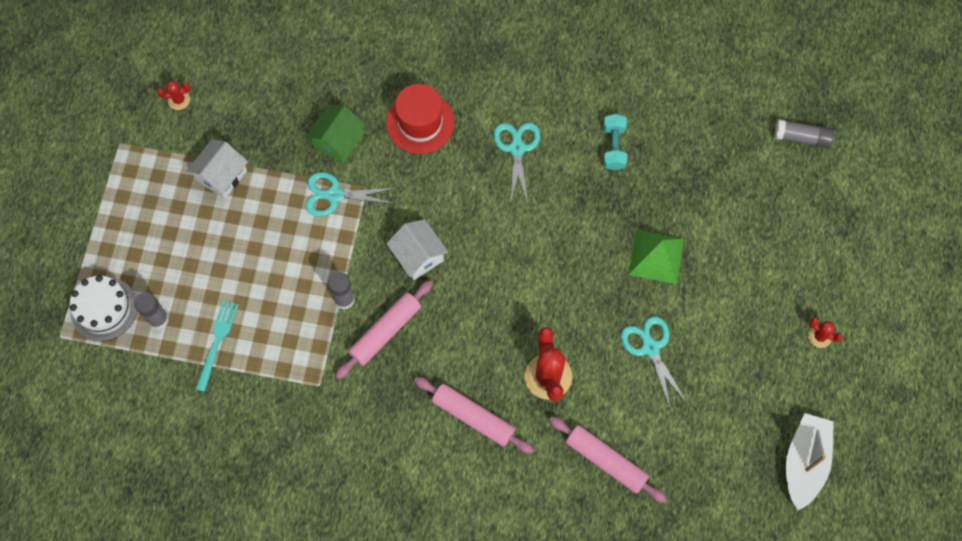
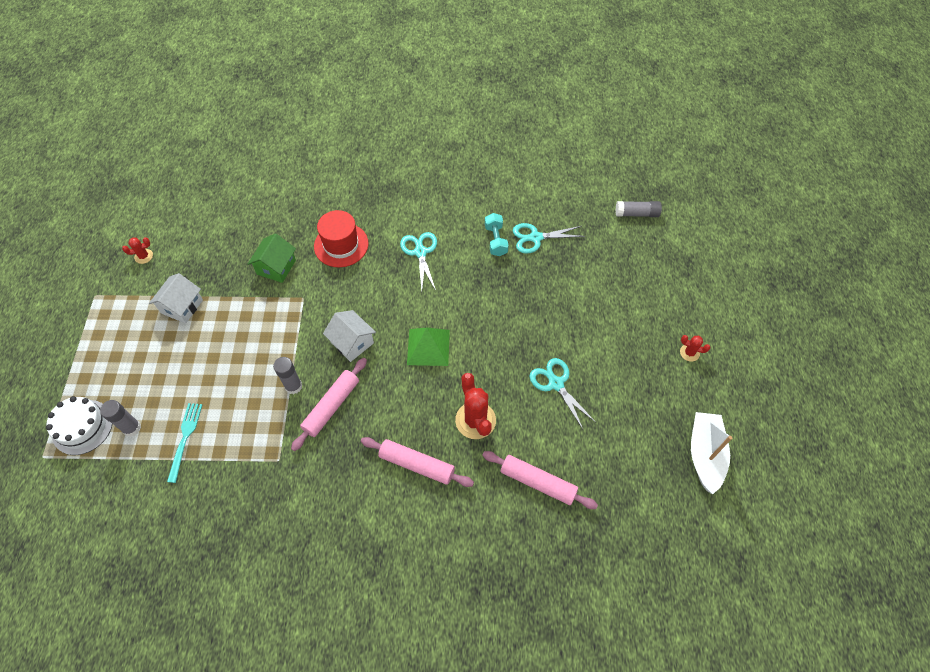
camera: 10 degrees left, 10 degrees down
(334, 195) = (277, 307): turquoise scissors -> turquoise scissors (535, 238)
(656, 256) = (545, 313): green pyramid -> green pyramid (428, 347)

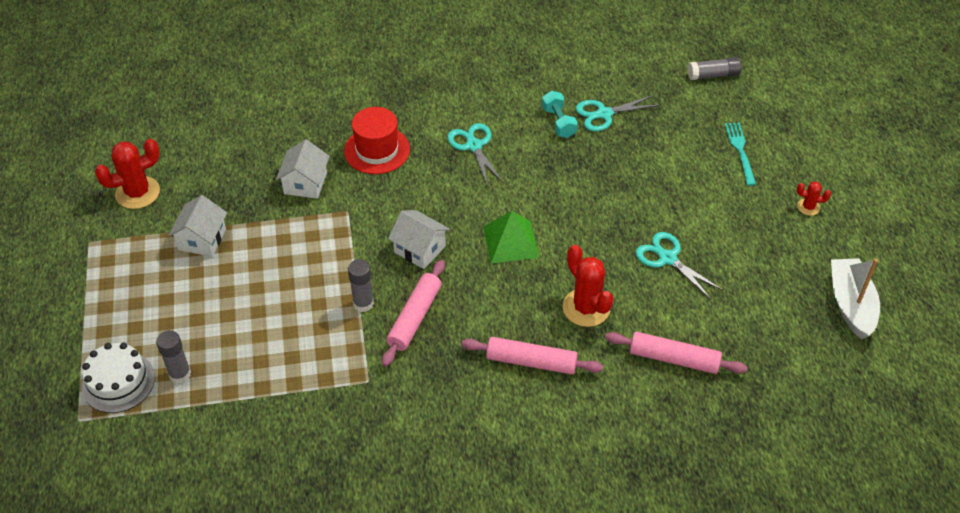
camera: 10 degrees left, 10 degrees down
(143, 256) = (137, 193): red cactus -> red cactus, size x1.96
(185, 438) = (248, 375): turquoise fork -> turquoise fork (740, 150)
(276, 267) = (305, 183): green house -> white house

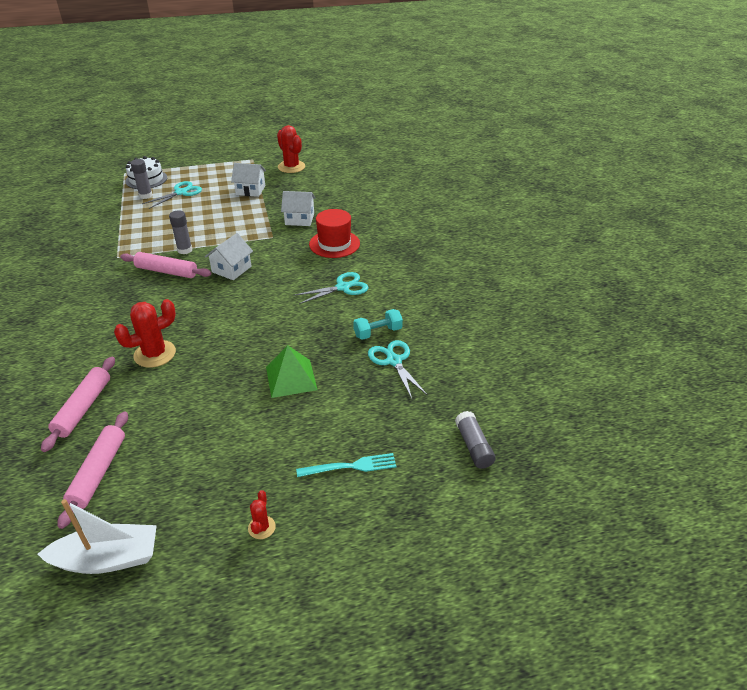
camera: 85 degrees right, 10 degrees down
(510, 241) = (234, 311): green pyramid -> green pyramid (291, 378)
(531, 362) = (108, 326): pink rolling pin -> pink rolling pin (98, 472)
(667, 258) = (201, 405): turquoise scissors -> turquoise scissors (181, 192)

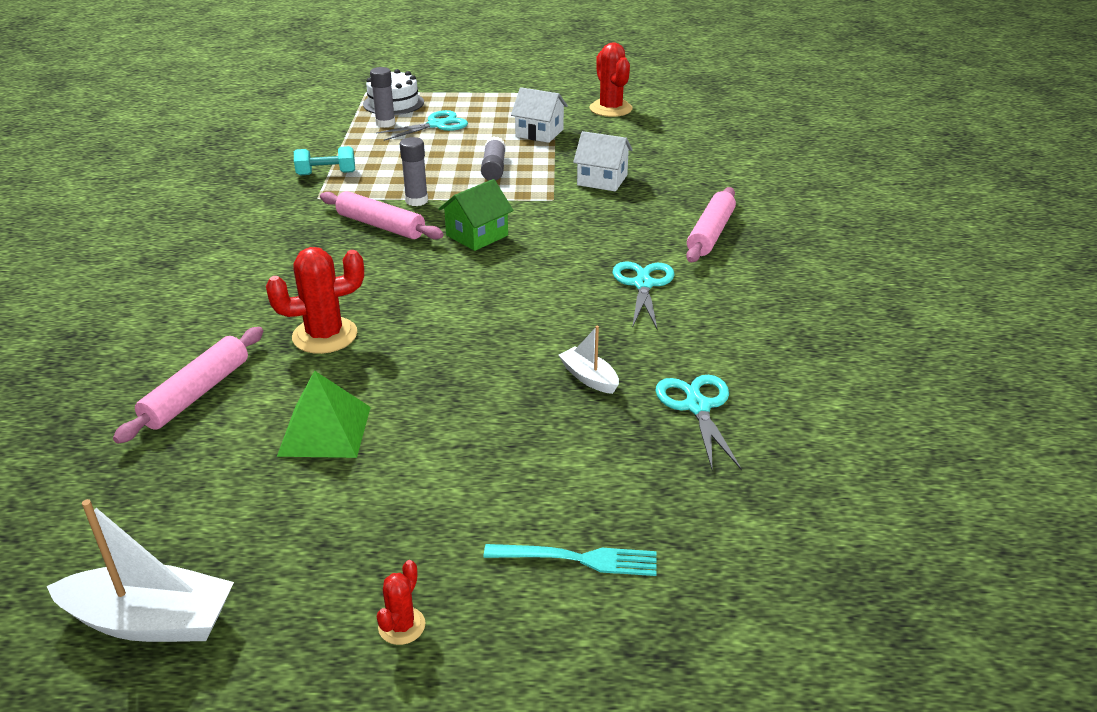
camera: 15 degrees right, 5 degrees down
(98, 472) = (184, 489): pink rolling pin -> pink rolling pin (710, 233)
(231, 269) = (477, 235): white house -> green house
(291, 378) = (520, 404): green pyramid -> green pyramid (325, 430)
(327, 354) = (589, 378): none -> white boat
(334, 244) = (647, 221): red hat -> none
(343, 287) = (643, 284): turquoise scissors -> turquoise scissors turned 75 degrees counterclockwise
(378, 332) = (682, 359): turquoise dumbbell -> turquoise dumbbell (326, 173)
(473, 446) = (804, 569): grey glue stick -> grey glue stick (494, 168)

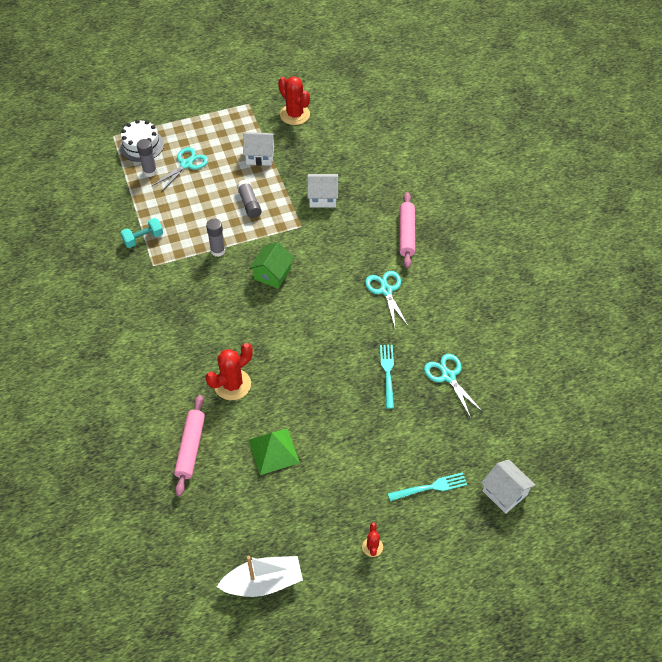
camera: 20 degrees left, 20 degrees up
(381, 226) = (209, 281): pink rolling pin -> none
(589, 378) = (387, 373): white boat -> turquoise fork
(733, 612) = (505, 493): none -> white house

